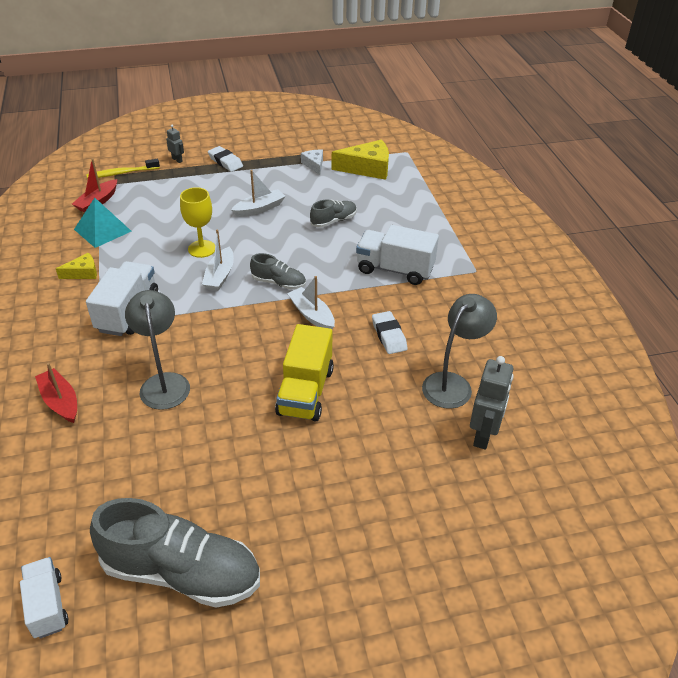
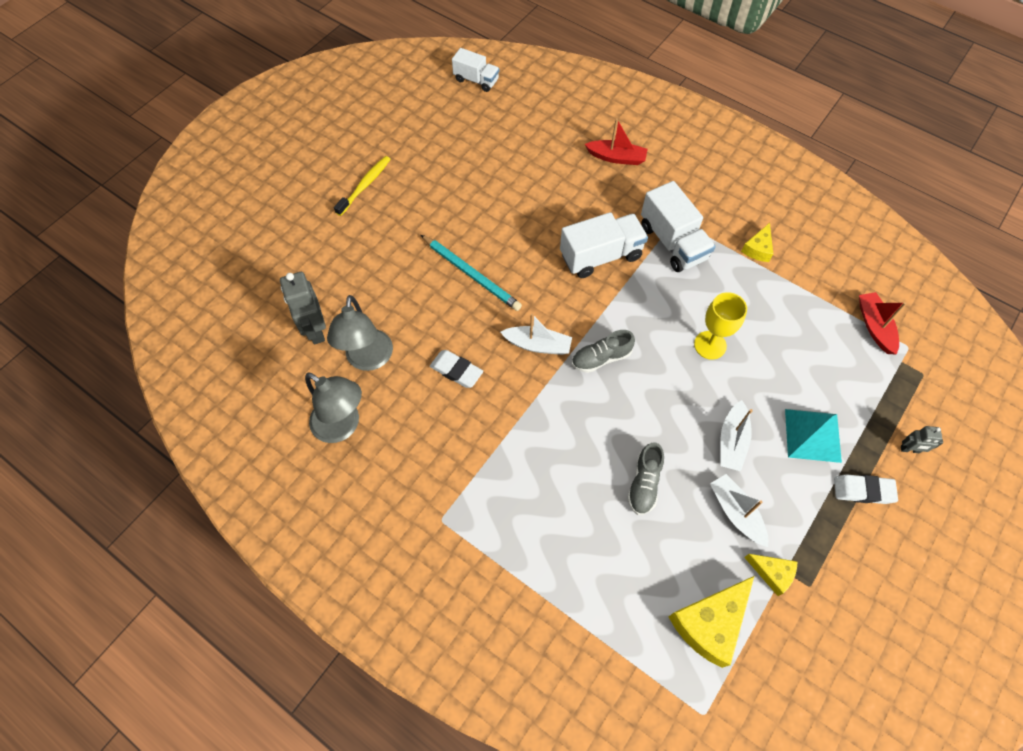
camera: 140 degrees right, 20 degrees up
(102, 230) = (815, 299): turquoise pyramid -> turquoise pyramid (812, 435)
(122, 173) = (921, 381): yellow toothbrush -> yellow toothbrush (365, 185)
(164, 383) = (572, 212): grey lamp -> grey lamp (343, 426)
(181, 572) = (428, 131): grey shoe -> none
(220, 276) = (656, 328): white boat -> white boat (736, 512)
(305, 392) = (471, 274): yellow truck -> turquoise pencil
(314, 165) = (772, 573): white cheese -> yellow cheese
(395, 269) = (519, 457): white truck -> white truck (601, 256)

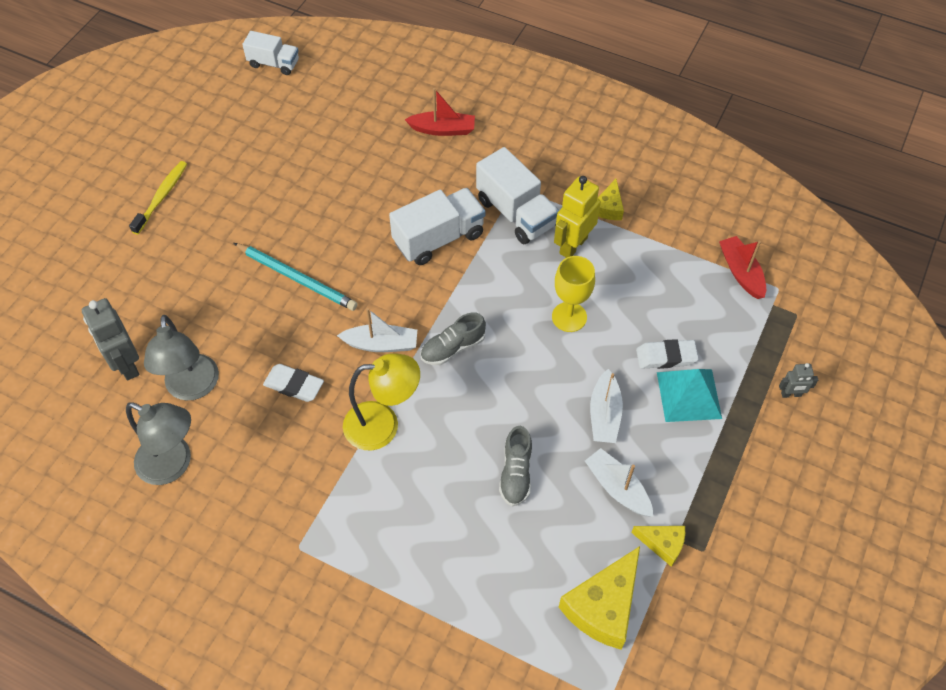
camera: 10 degrees left, 5 degrees down
(530, 419) = (383, 425): none -> yellow lamp
(721, 279) = (573, 245): none -> yellow robot
(863, 491) = (747, 444): white eraser -> white eraser (666, 357)

